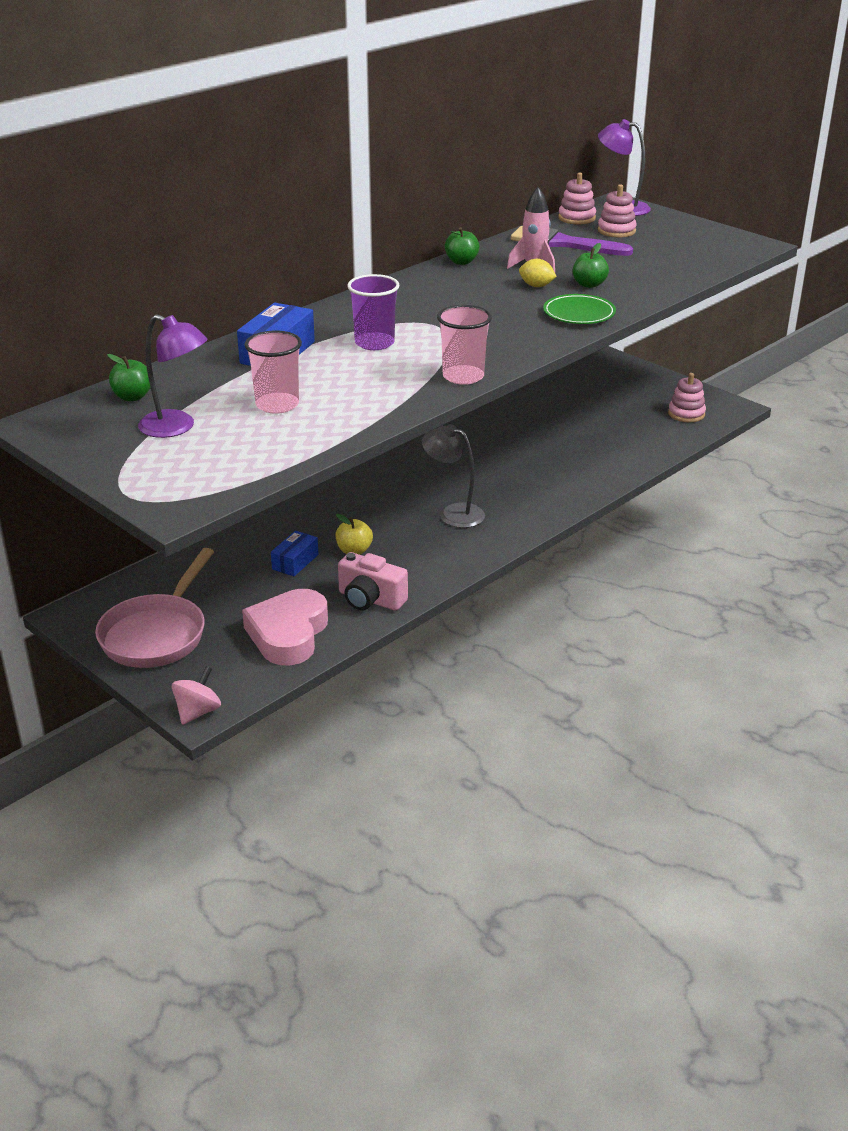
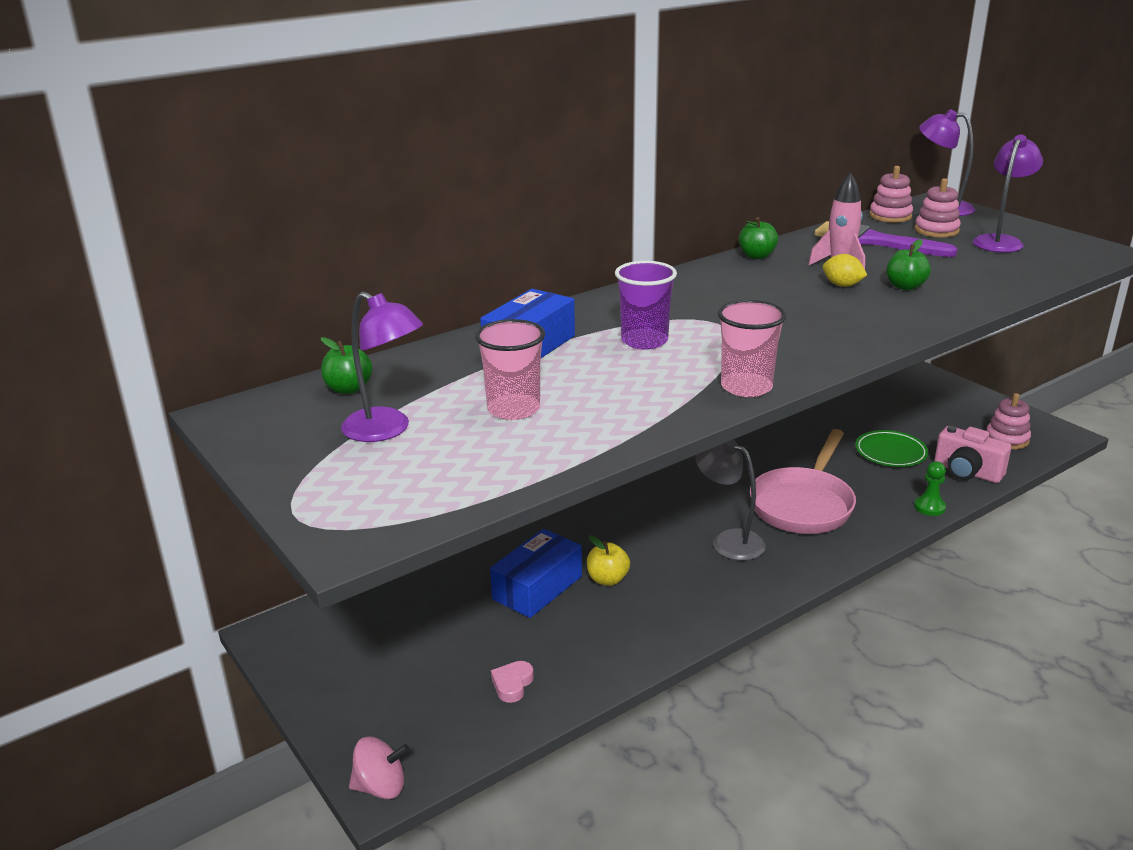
camera: 10 degrees right, 5 degrees down
(157, 634) = (360, 669): pink pan -> pink pan (803, 504)
(198, 712) = (381, 787): pink spinning top -> pink spinning top turned 45 degrees clockwise
(288, 634) = (512, 684): pink heart -> pink heart, size x0.41
(295, 562) = (537, 588): blue box -> blue box, size x1.59
(370, 600) = (617, 646): pink camera -> pink camera (967, 472)
(579, 313) = (893, 319): green plate -> green plate (890, 452)
(620, 474) = (929, 507): none -> green pawn
(670, 239) = (1000, 241): none -> purple lamp

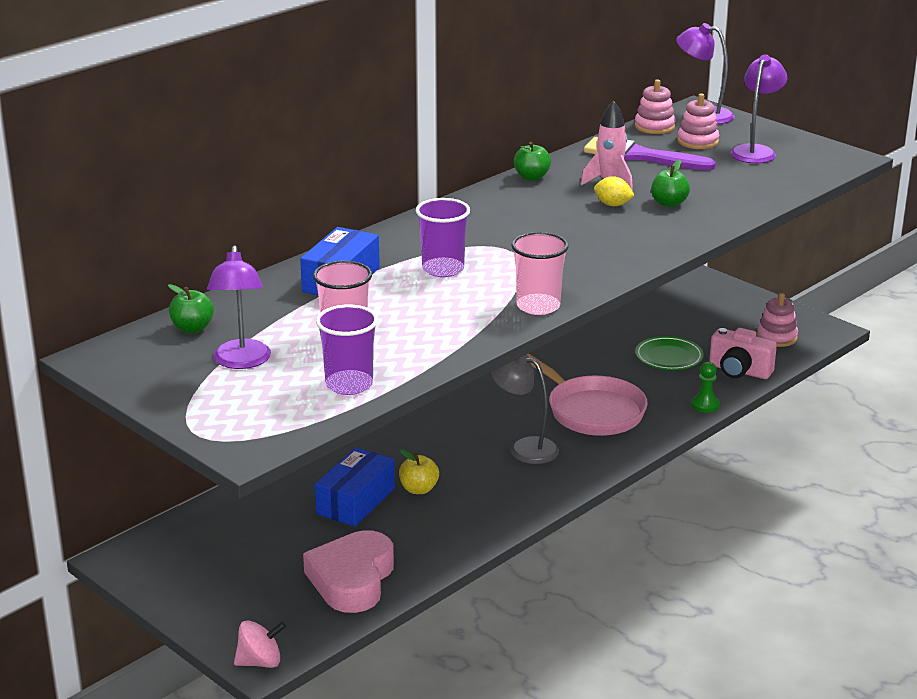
camera: 10 degrees left, 0 degrees up
(386, 430) = (241, 362): purple lamp -> purple lamp turned 60 degrees clockwise
(501, 466) = (349, 385): none -> purple cup
(512, 684) = (352, 579): pink heart -> pink heart, size x2.42
(803, 504) = (590, 411): pink pan -> pink pan turned 60 degrees counterclockwise

